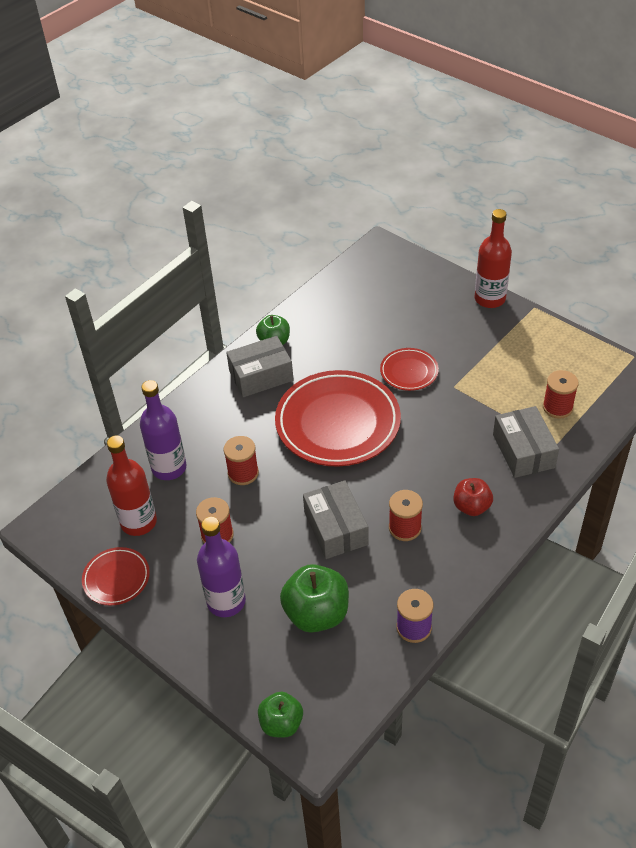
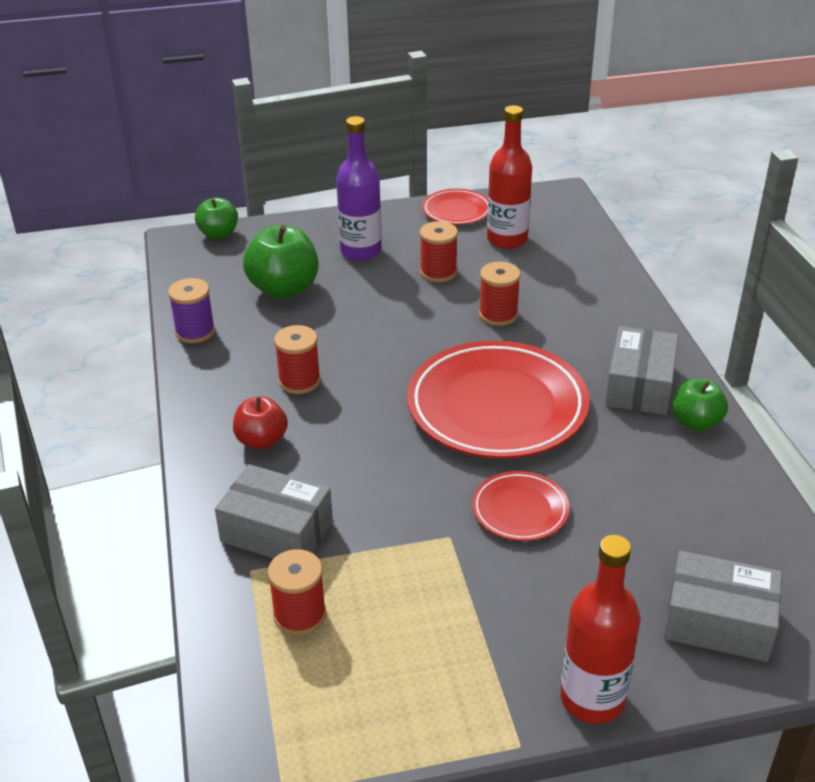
camera: 125 degrees right, 10 degrees down
(169, 468) = (558, 276): purple bottle -> none
(336, 528) = (357, 339): grey box -> grey box (718, 622)

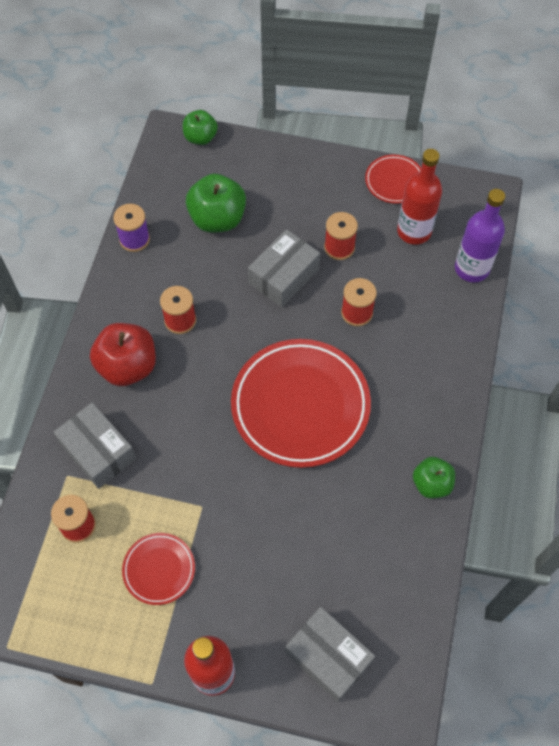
camera: 25 degrees right, 25 degrees up
(261, 440) = (127, 366): red apple -> red apple, size x1.62
(361, 251) = (295, 199): purple bottle -> purple bottle (471, 268)
(520, 510) = (259, 506): red plate -> red plate (159, 569)
(639, 386) = (414, 430): grey box -> grey box (284, 276)

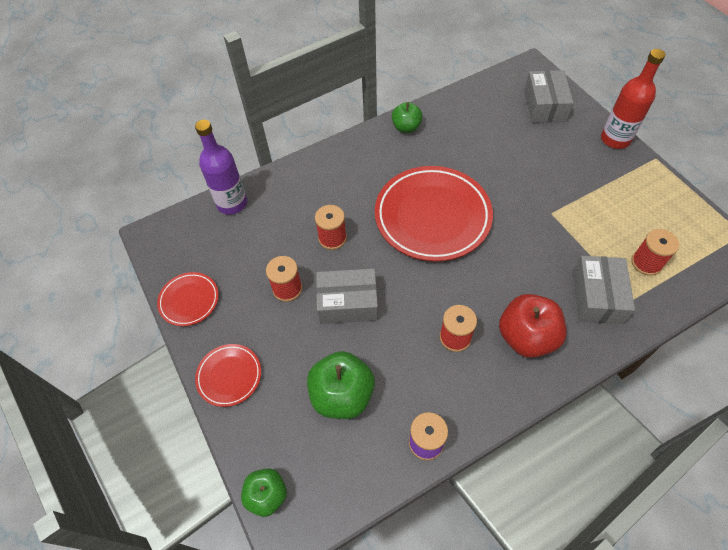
camera: 130 degrees left, 5 degrees down
(159, 569) = (608, 202): red plate -> red plate (229, 376)
(414, 231) = (229, 255): red bottle -> none

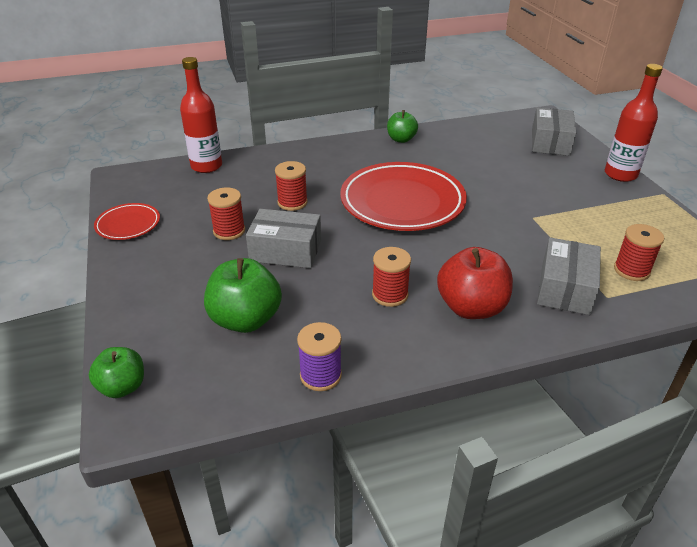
camera: 10 degrees right, 20 degrees down
(229, 376) = (136, 285): red plate -> none
(232, 203) = (206, 166): purple bottle -> red bottle

